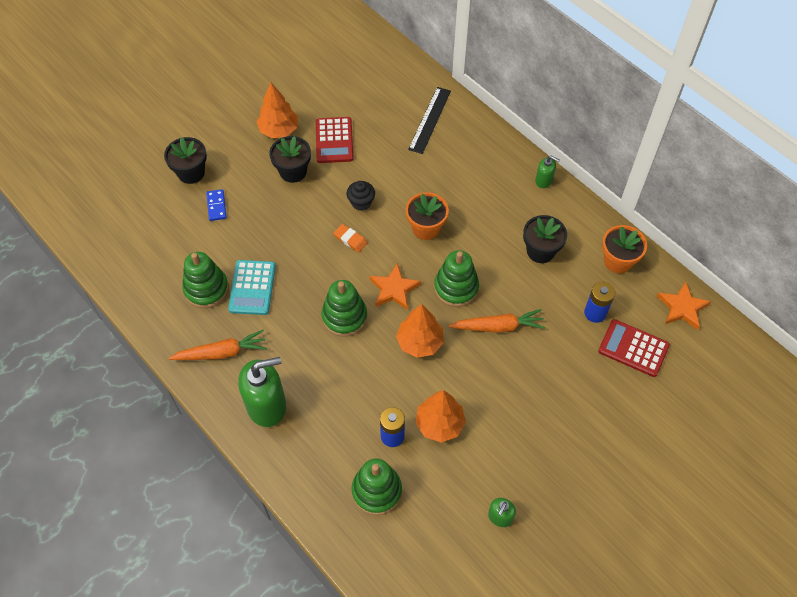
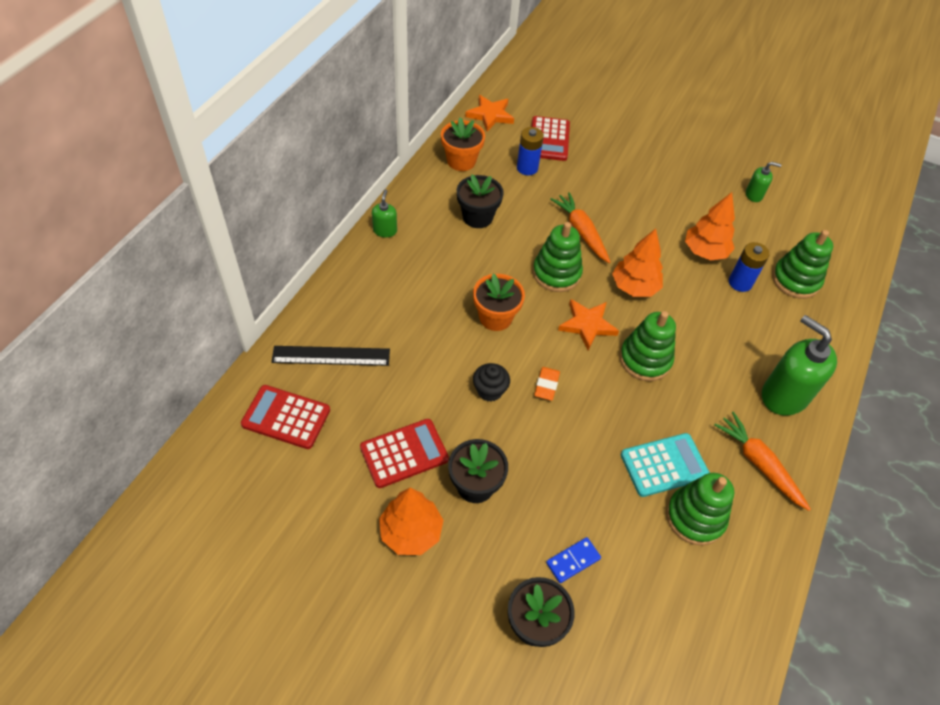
camera: 115 degrees left, 5 degrees down
(389, 87) = (286, 417): none -> red calculator

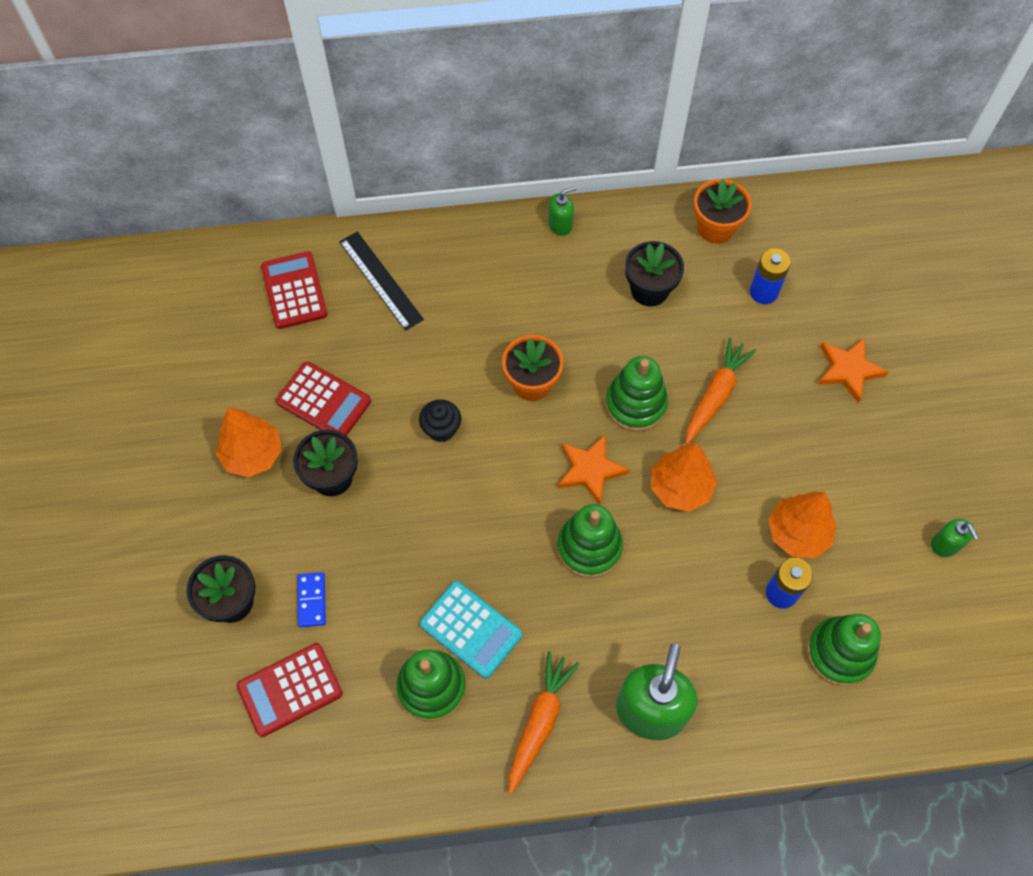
camera: 60 degrees right, 10 degrees up
(490, 115) = (812, 211): orange star -> orange star (848, 370)
(546, 385) = (485, 474): orange eraser -> none
(549, 139) = (829, 287): red calculator -> red calculator (290, 689)
(573, 561) = (312, 600): blue domino -> blue domino turned 60 degrees clockwise

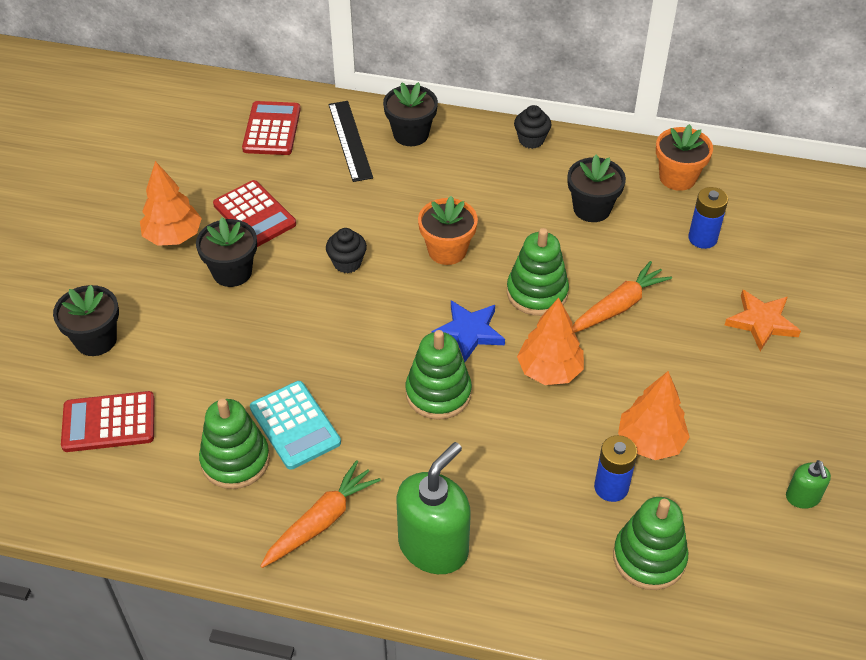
camera: 20 degrees right, 15 degrees down
(312, 600) = (165, 359): blue domino -> none
(439, 254) = (411, 134): none -> black flower pot
(560, 225) = (531, 140): green soap dispenser -> black cupcake
(590, 470) = (469, 332): orange star -> blue star

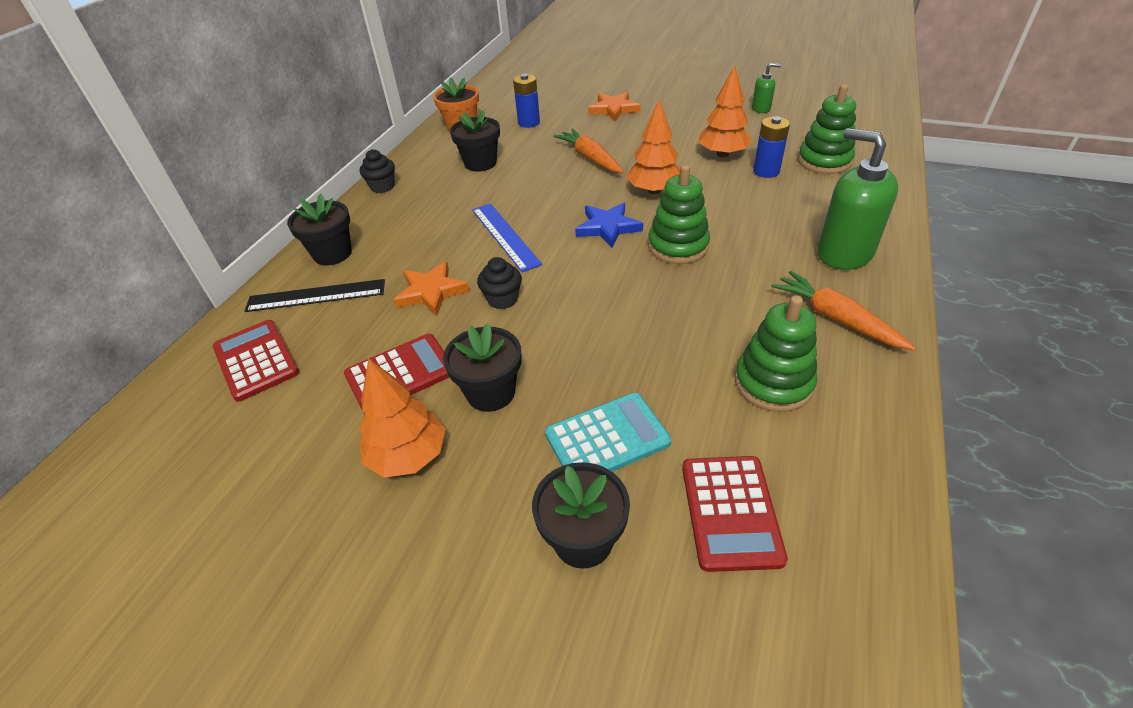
camera: 80 degrees left, 5 degrees down
(272, 129) = (256, 360): red calculator -> red calculator turned 45 degrees clockwise
(295, 425) = (721, 337): turquoise calculator -> turquoise calculator (607, 439)
(357, 212) = (431, 292): none -> orange star
(447, 250) = (505, 236): orange flower pot -> blue ruler
(537, 293) = (568, 192): green stacking toy -> none

